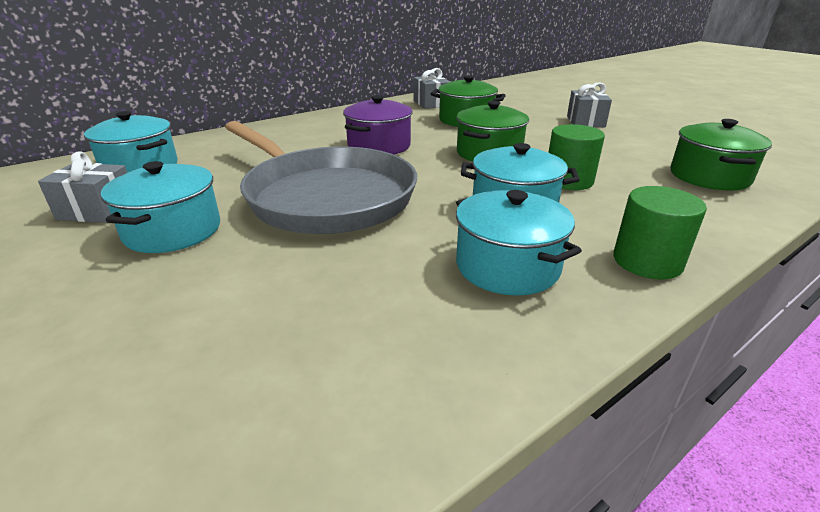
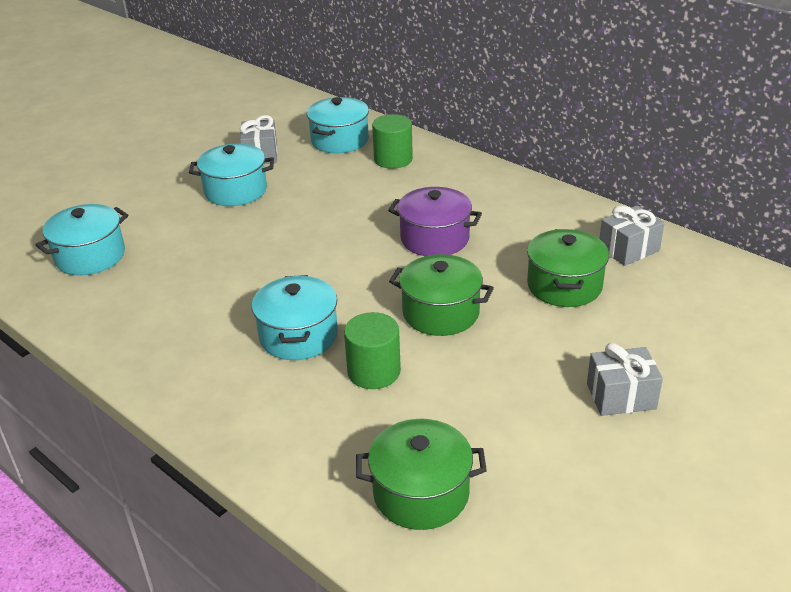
camera: 80 degrees right, 5 degrees up
(325, 197) = (301, 235): grey pan -> none
(507, 266) = (197, 336): turquoise pot -> turquoise pot (90, 256)
(647, 261) = (208, 410): green cylinder -> green cylinder (393, 159)

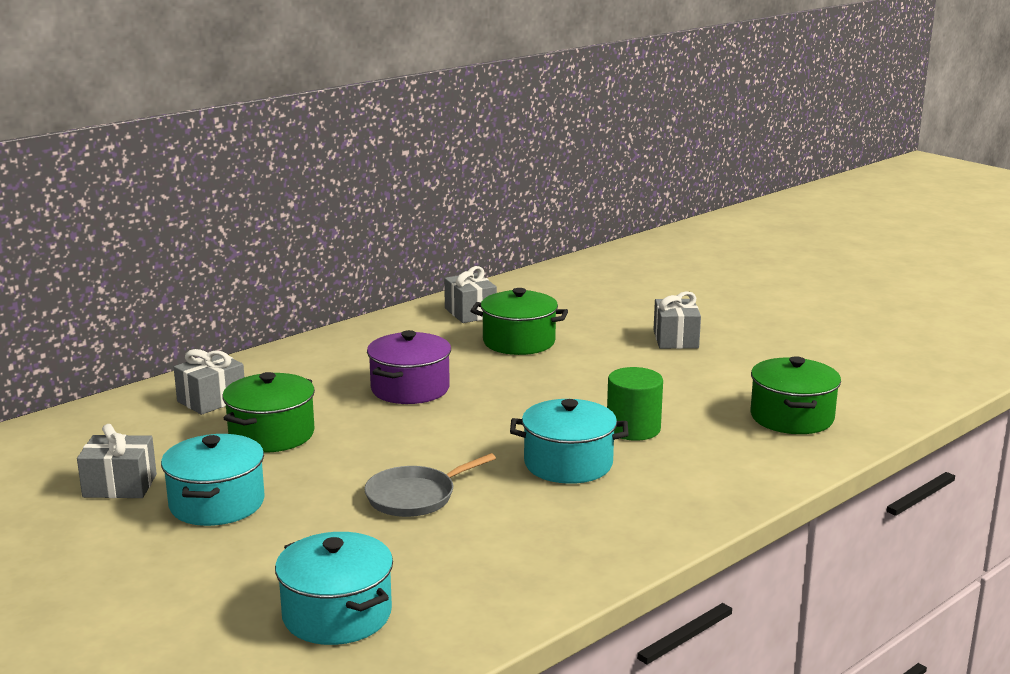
camera: 85 degrees left, 15 degrees down
(242, 265) = (414, 497): none -> grey pan
(339, 140) = (128, 430): turquoise pot -> none
(393, 159) = (211, 400): green cylinder -> grey gift
(441, 313) = (546, 394): green pot -> green pot (272, 434)

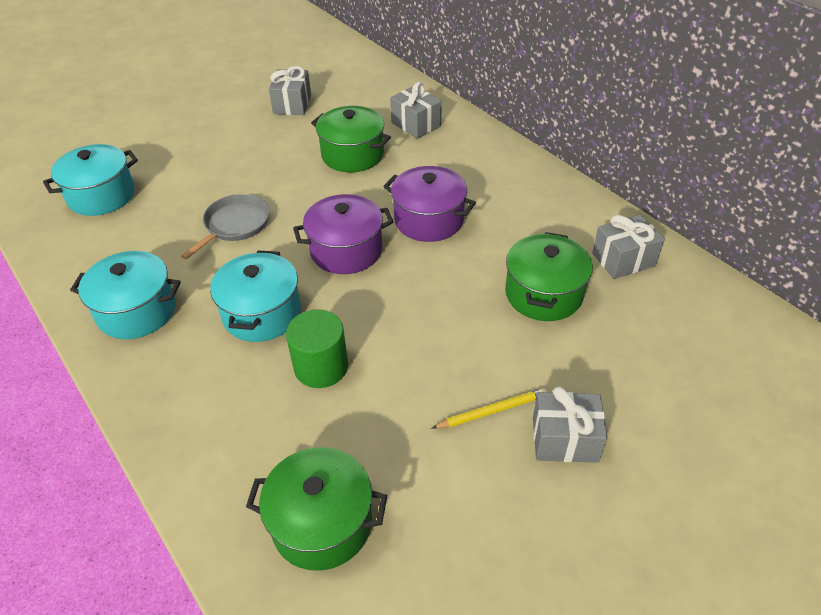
camera: 95 degrees right, 25 degrees up
(217, 503) = (256, 141): turquoise pot -> turquoise pot (137, 311)
(414, 497) = (235, 225): grey pan -> grey pan turned 60 degrees clockwise
(462, 427) = (346, 250): none -> purple pot
(658, 362) = (491, 411): none -> yellow pencil

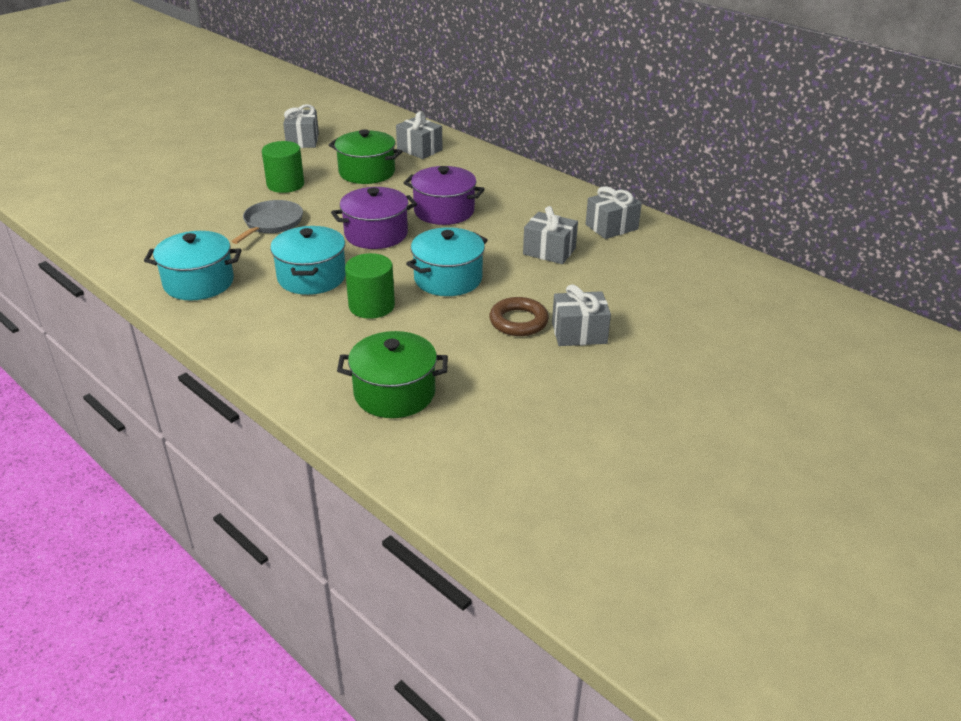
camera: 10 degrees left, 10 degrees down
(101, 196) = (140, 210): turquoise pot -> turquoise pot (448, 279)
(261, 167) = (285, 184): none -> green cylinder
(491, 411) = (518, 321): yellow pencil -> brown ring
(543, 294) = (549, 251): green pot -> grey gift

